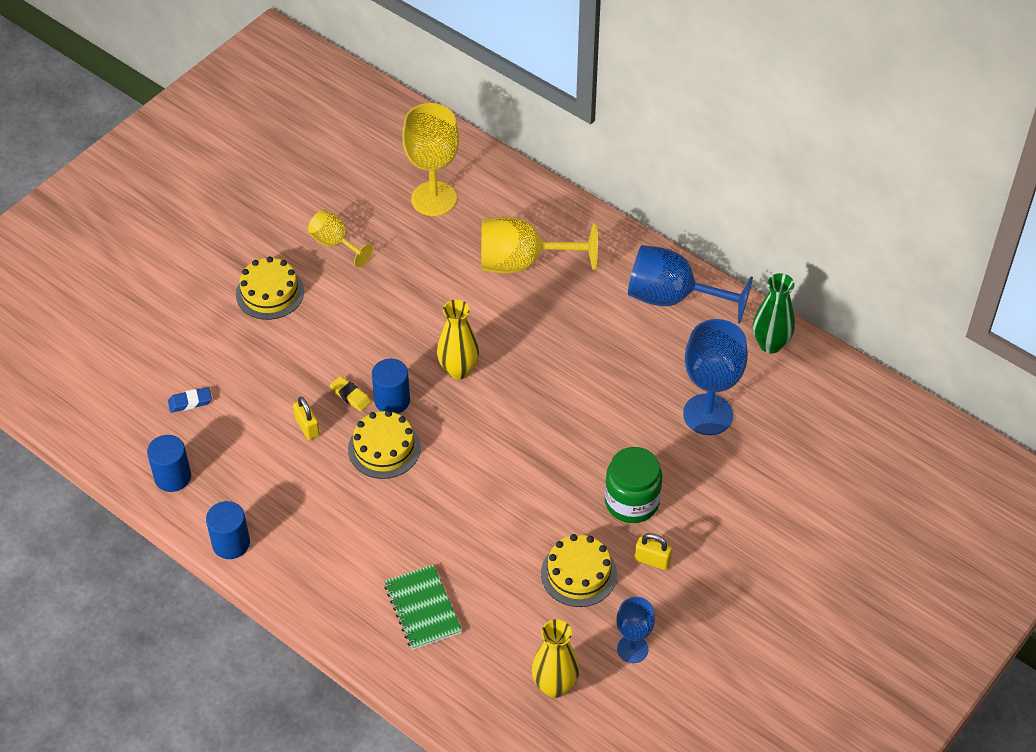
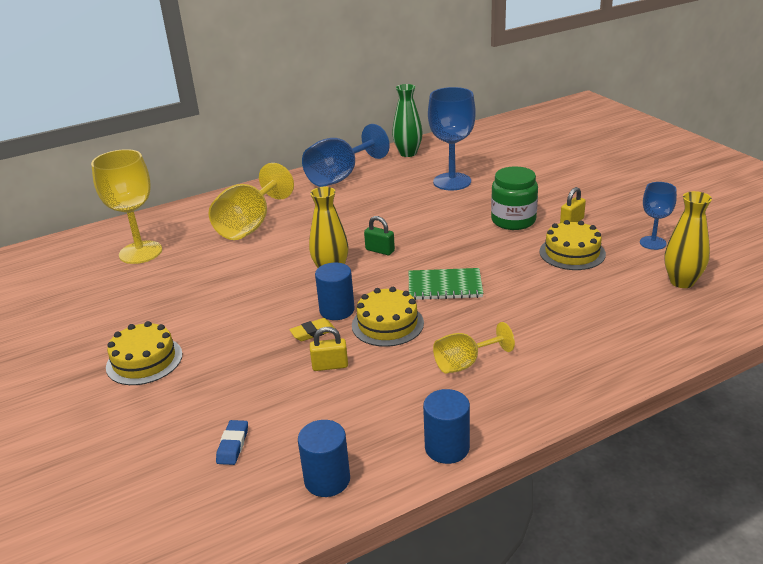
camera: 65 degrees left, 20 degrees down
(335, 244) = (129, 310): yellow goblet -> yellow goblet (465, 363)
(422, 608) = (581, 334): green notebook -> green notebook (445, 286)
(515, 397) = (380, 250): none -> green padlock

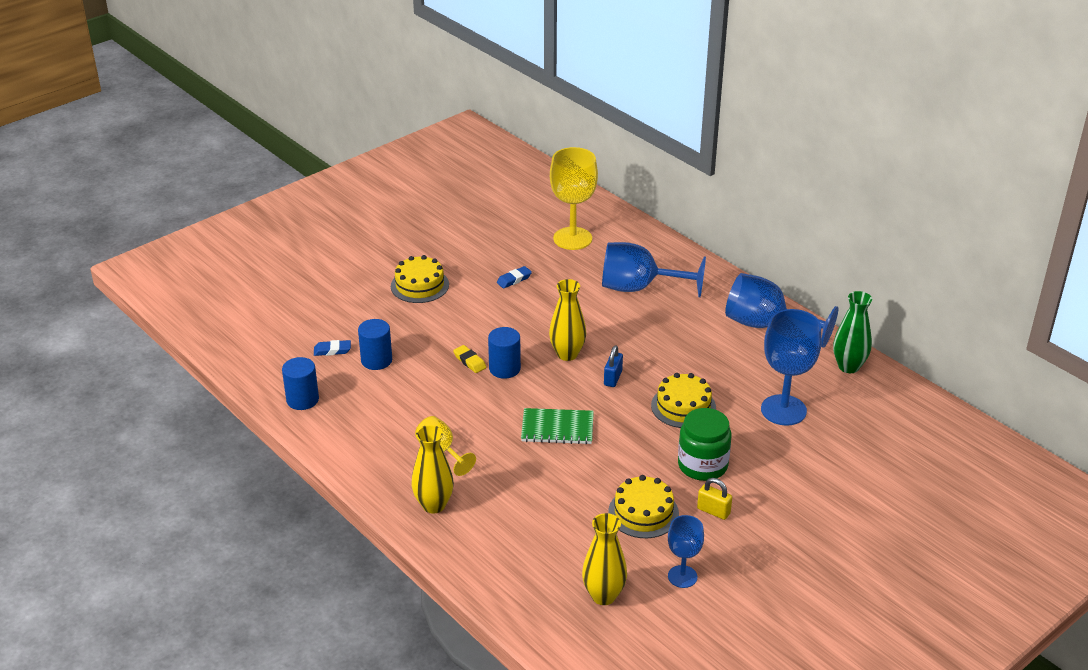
camera: 75 degrees right, 5 degrees up
(184, 293) = (514, 280): none -> blue eraser
(250, 225) = (639, 288): yellow goblet -> blue goblet
(330, 366) = (427, 379): yellow padlock -> none
(380, 250) = (613, 378): green padlock -> blue padlock
(387, 324) = (489, 401): yellow cake -> yellow cake (683, 406)
(445, 286) = (557, 428): green notebook -> green notebook turned 75 degrees counterclockwise
(447, 448) = (338, 452): blue cylinder -> blue cylinder (376, 360)
(553, 374) = (434, 505): none -> yellow vase

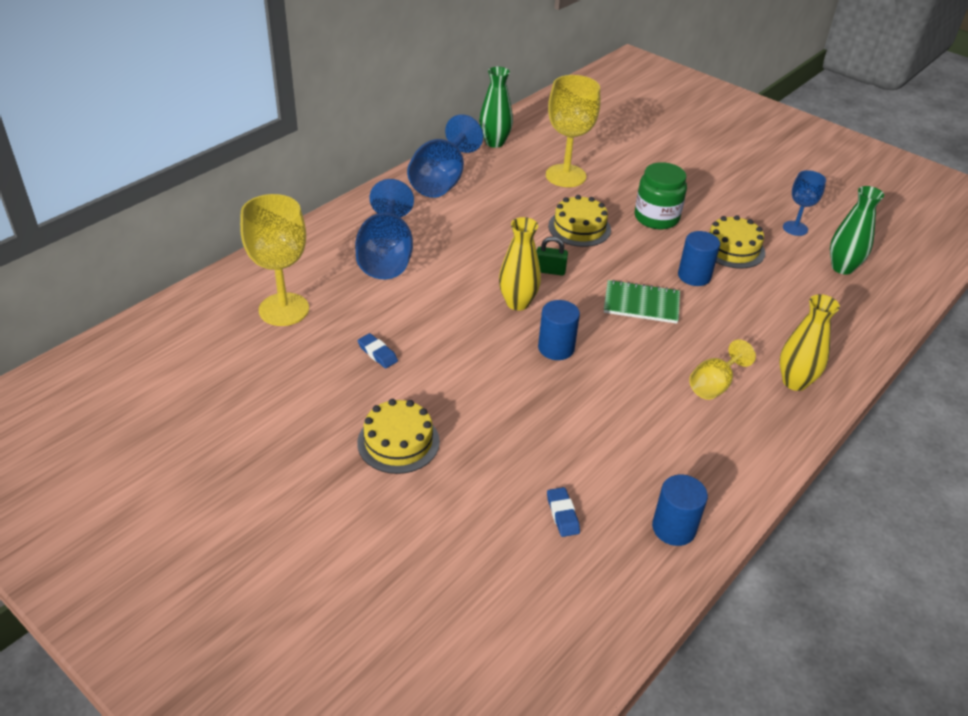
camera: 100 degrees left, 5 degrees up
(376, 360) = (571, 464): blue cylinder -> blue cylinder (694, 276)
(469, 361) = (550, 377): yellow eraser -> none
(557, 428) = (641, 304): green notebook -> green notebook turned 75 degrees counterclockwise
(603, 596) = (842, 268): yellow vase -> green vase
(613, 378) = (550, 271): blue padlock -> green padlock
(713, 511) = (711, 213): yellow padlock -> none
(783, 410) = (565, 176): blue goblet -> yellow goblet

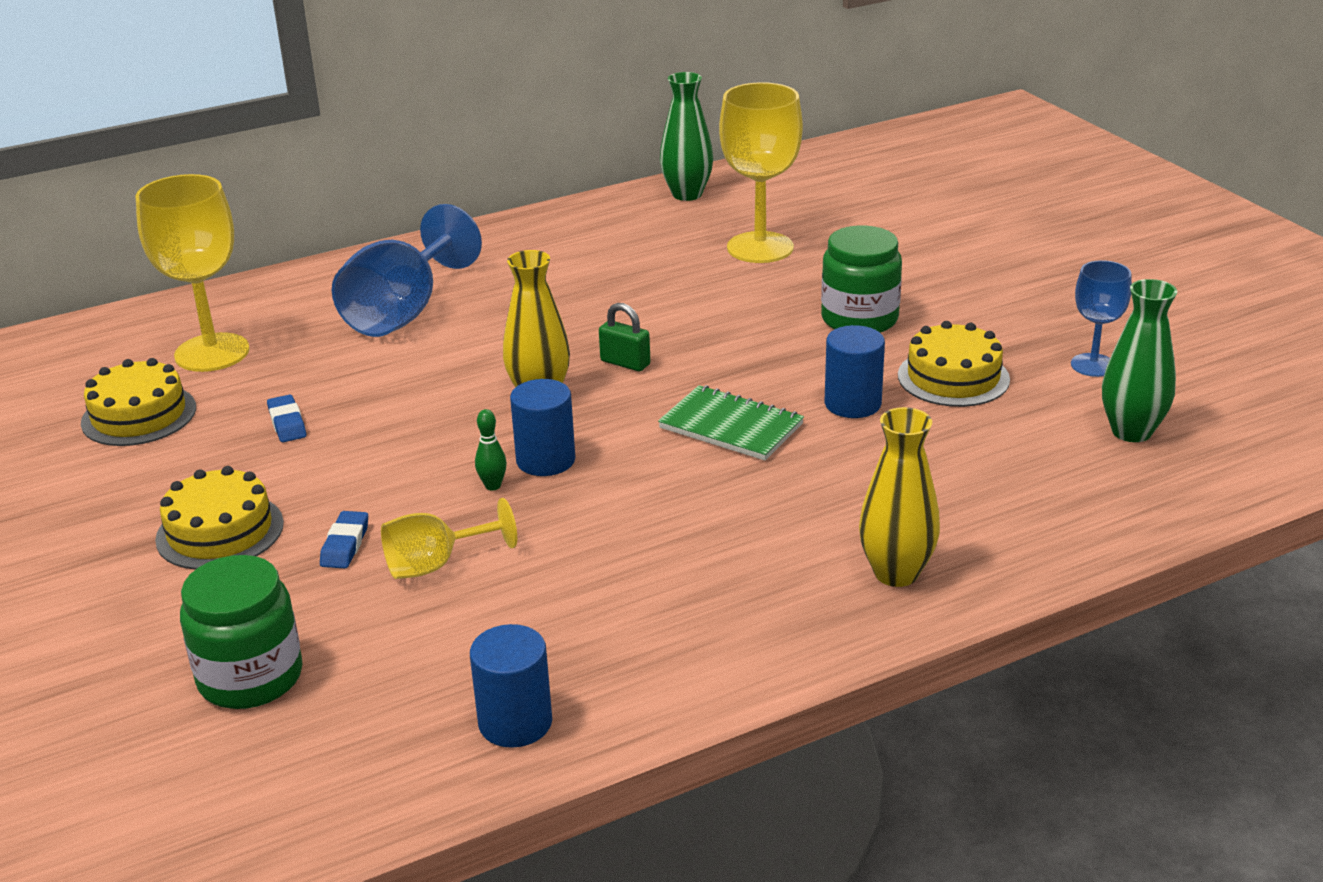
camera: 25 degrees right, 10 degrees down
(441, 181) = (564, 232): blue goblet -> none
(501, 540) = (250, 677): none -> green jar
(539, 372) = (493, 486): none -> green bowling pin
(562, 514) = (365, 667): blue eraser -> blue eraser (345, 545)
(579, 228) = (721, 316): yellow cake -> yellow cake (139, 415)
(714, 385) = (752, 552): yellow goblet -> yellow goblet (435, 564)

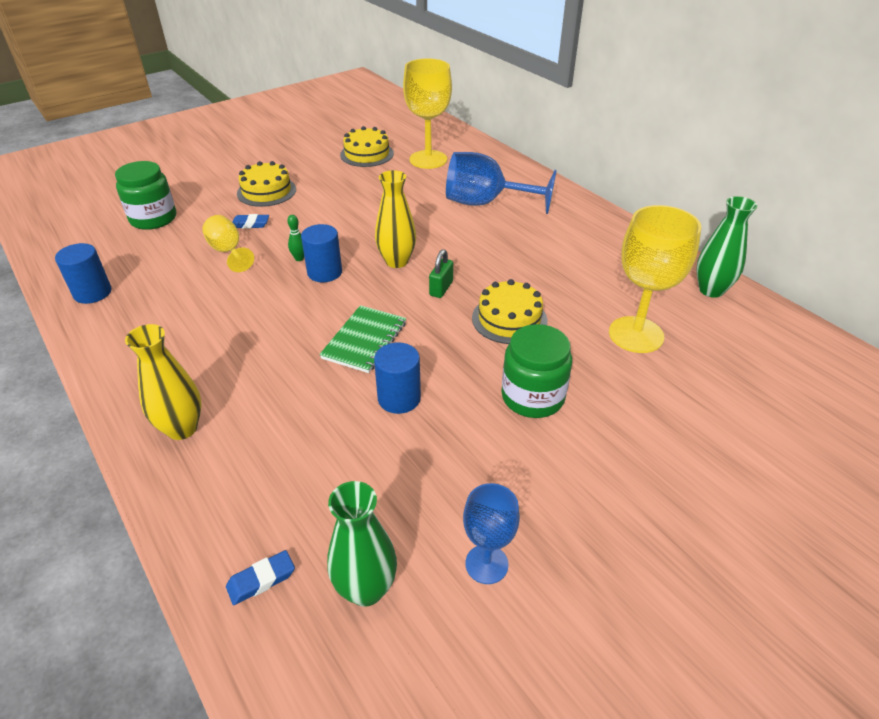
camera: 80 degrees right, 10 degrees up
(287, 423) = (361, 190): blue eraser -> blue eraser (261, 580)
(953, 377) = (447, 457): yellow cake -> yellow cake (509, 319)

